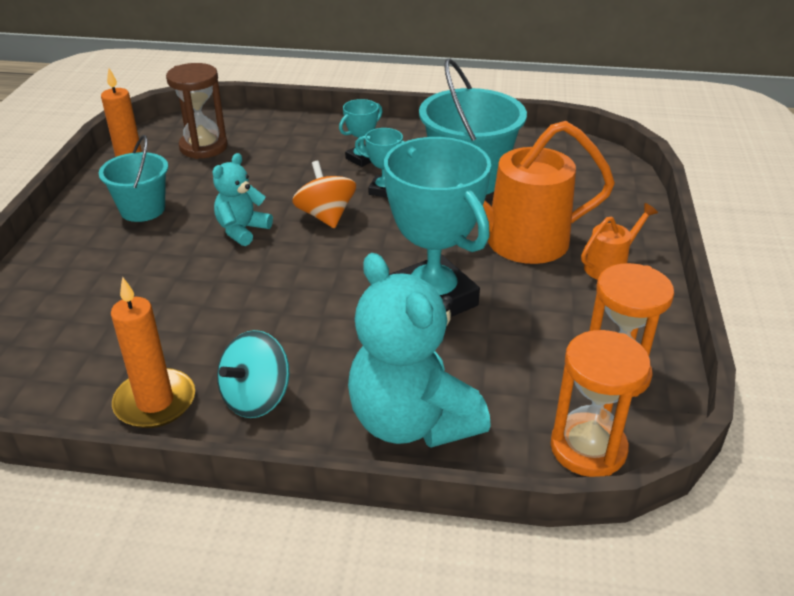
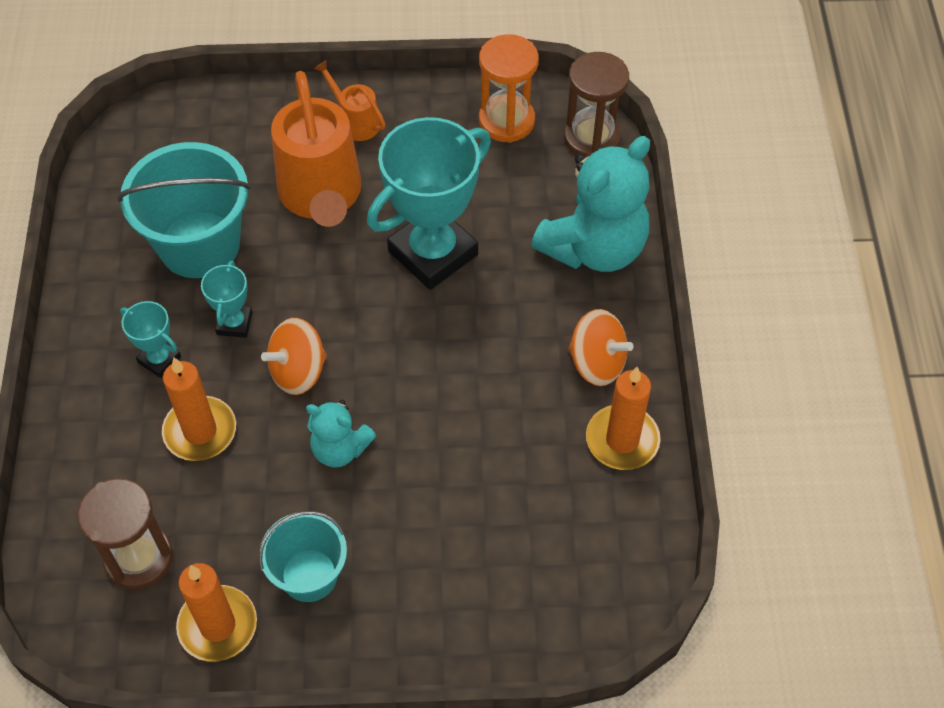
camera: 100 degrees left, 20 degrees up
(256, 398) = (597, 363): turquoise spinning top -> orange spinning top
(291, 172) = (200, 431): none -> orange candle
(588, 448) = (591, 138): orange hourglass -> brown hourglass

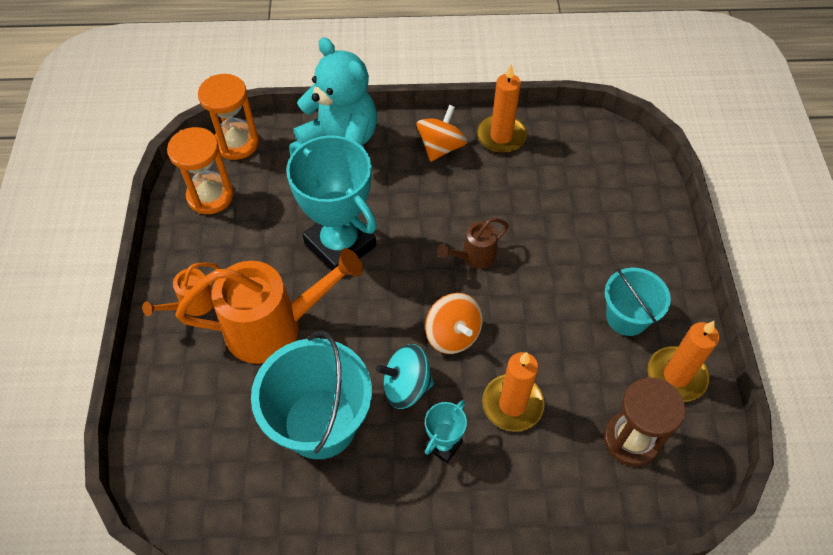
camera: 90 degrees left, 0 degrees up
(234, 323) = (406, 386): turquoise trophy -> turquoise spinning top
(340, 449) = (521, 302): turquoise teddy bear -> none
(411, 398) = (474, 257): none -> brown watering can
(591, 138) = (237, 143): brown hourglass -> orange hourglass

